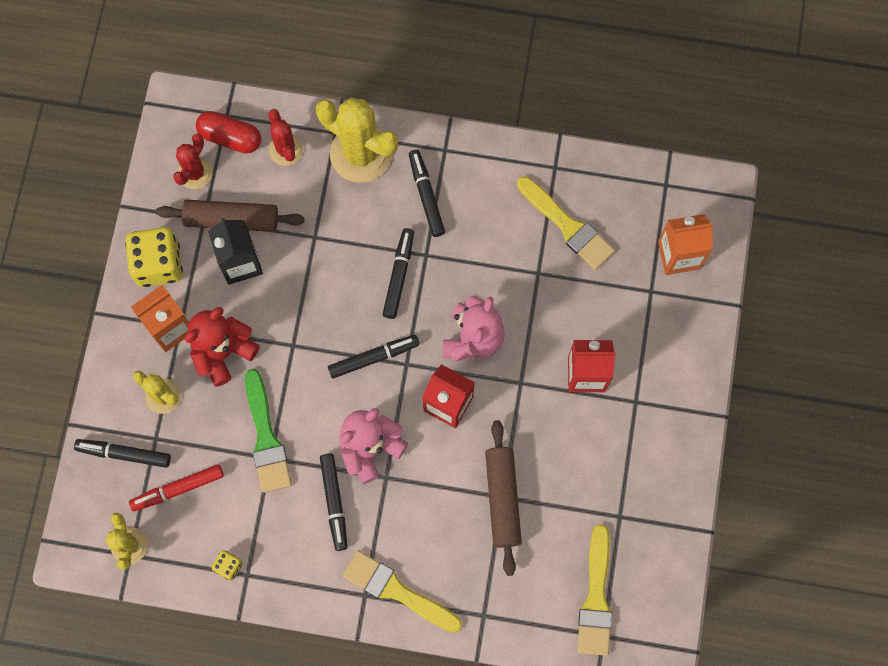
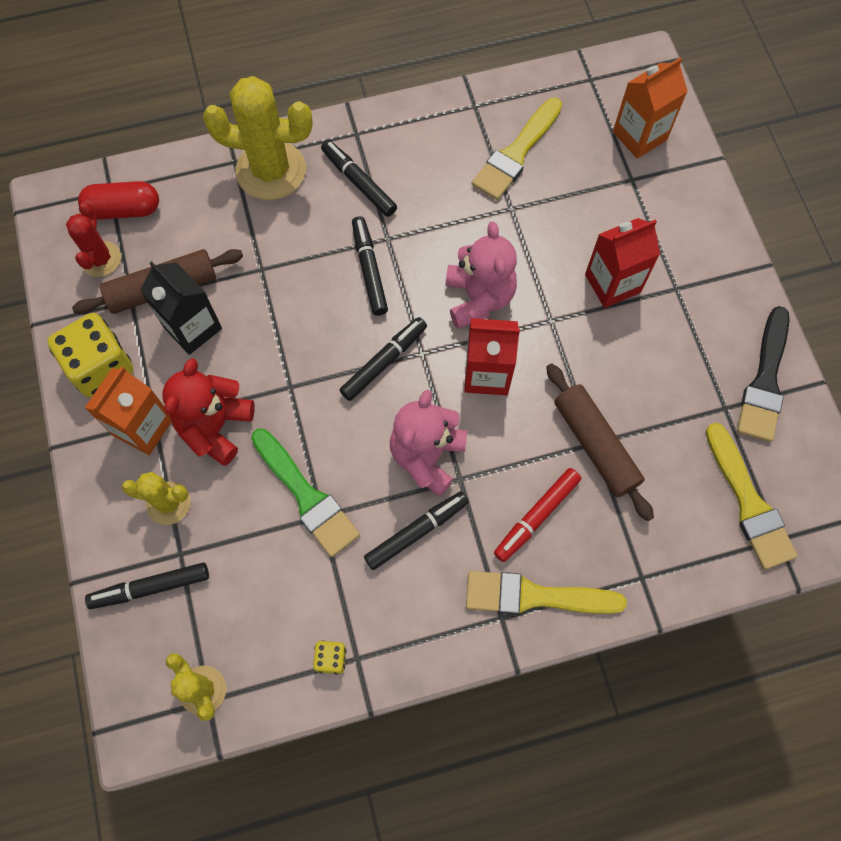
camera: 25 degrees left, 5 degrees down
(178, 489) = (231, 598): red marker -> red marker (536, 516)
(286, 150) = (189, 198): red cactus -> none
(334, 502) = (416, 532): black marker -> black marker turned 90 degrees counterclockwise
(567, 226) = (516, 153): yellow brush -> yellow brush turned 105 degrees clockwise
(663, 509) = (764, 381): none -> black brush

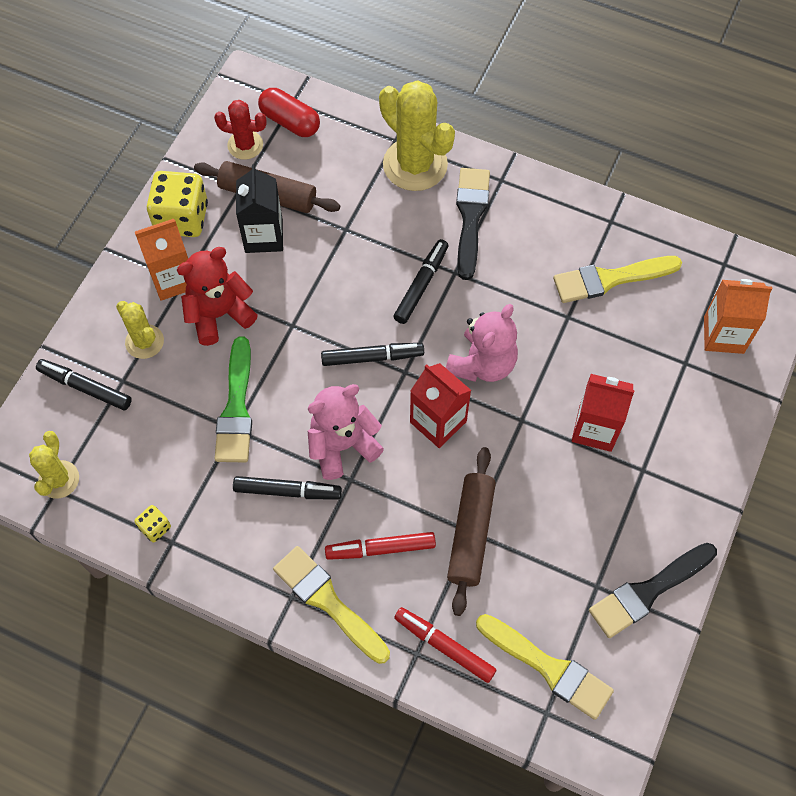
camera: 40 degrees right, 5 degrees down
(101, 259) = (245, 145): red cactus -> red cactus turned 60 degrees clockwise
(359, 182) = (470, 217): black marker -> black brush
(657, 553) = (444, 646): none -> red marker
(748, 502) = (548, 668): yellow brush -> yellow brush turned 75 degrees counterclockwise

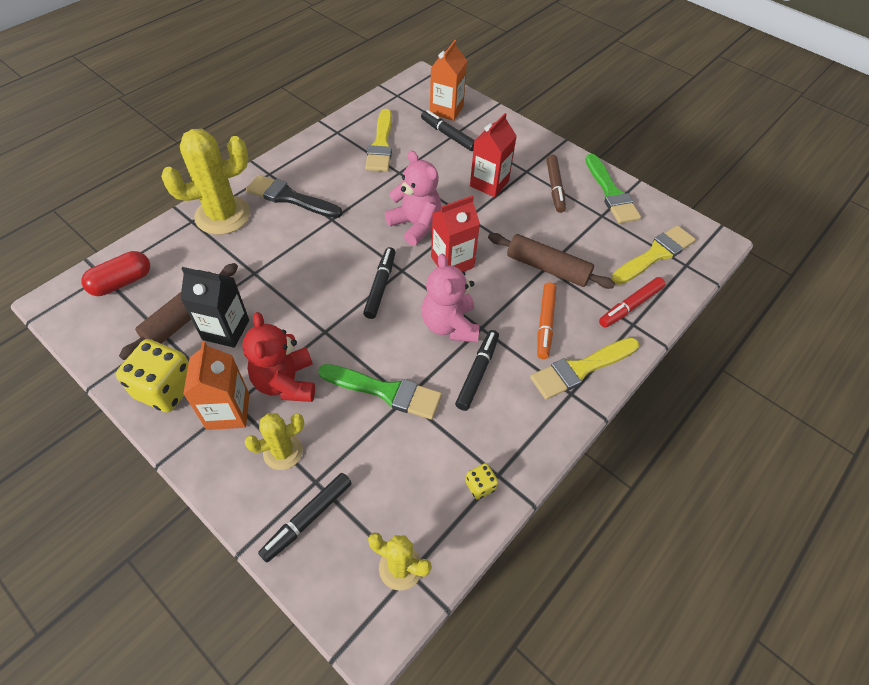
camera: 75 degrees left, 10 degrees down
(245, 145) = (122, 320): red cactus -> none
(380, 548) = (545, 324): red marker -> orange marker
(421, 285) = (332, 240): black marker -> black marker (448, 135)
(625, 513) = (554, 187): none -> brown marker
(648, 591) = (611, 193): black brush -> green brush

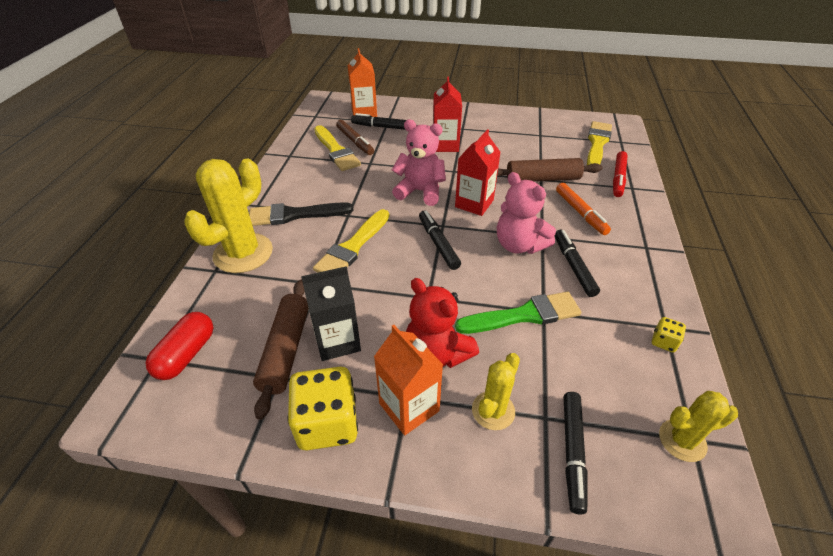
camera: 30 degrees left, 10 degrees down
(554, 187) = (492, 131): brown marker -> brown marker (355, 142)
(581, 369) = (634, 229): yellow brush -> yellow brush (352, 247)
(611, 193) = (531, 120): green brush -> none

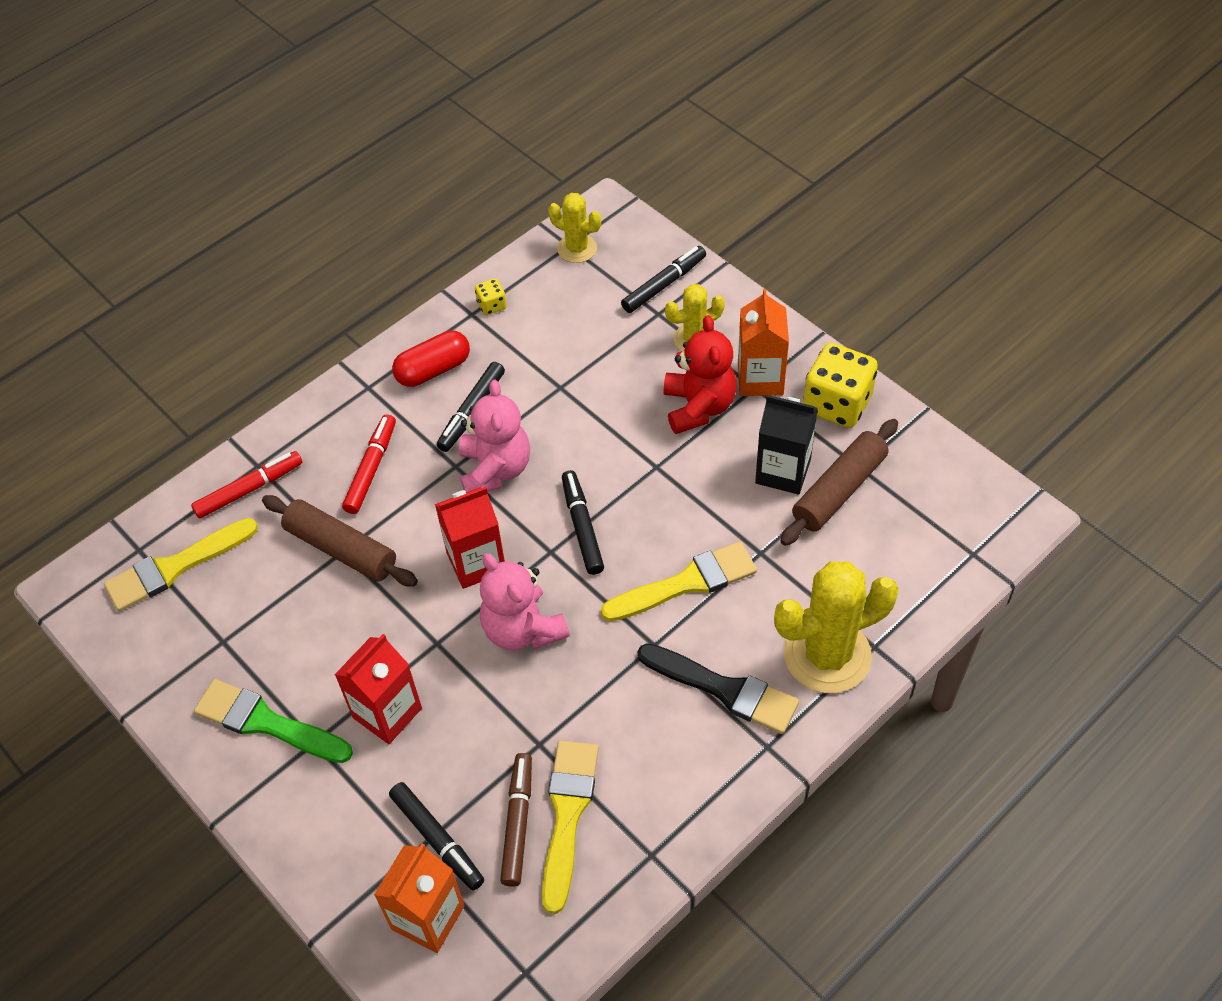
camera: 140 degrees left, 10 degrees up
(187, 354) = (941, 541): red capsule -> red capsule (433, 370)
(438, 243) = (582, 527): black marker -> black marker turned 150 degrees clockwise
(524, 315) = (582, 394): green brush -> green brush (267, 723)
(580, 213) = (371, 469): orange marker -> red marker

